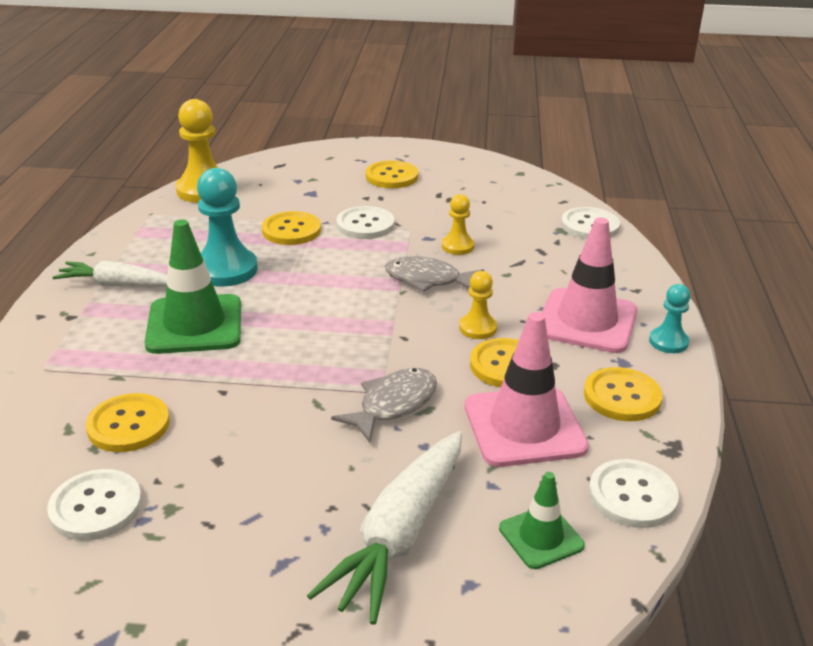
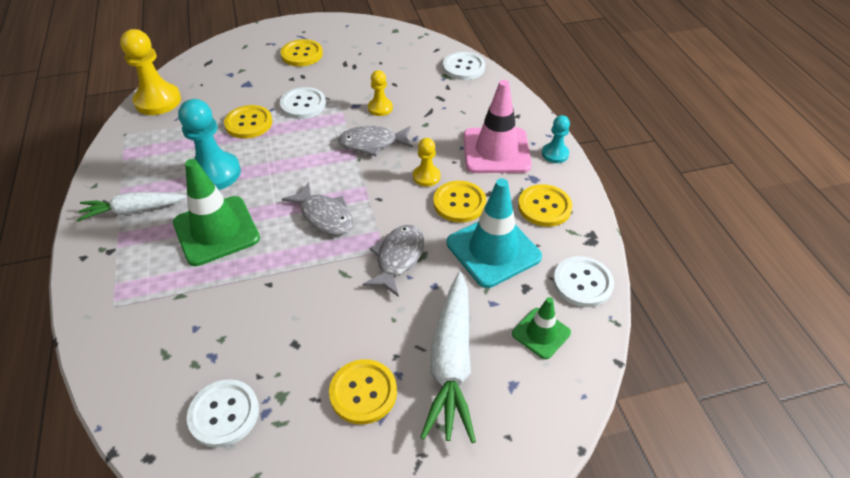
camera: 20 degrees left, 15 degrees up
(128, 425) = (211, 335): yellow button -> yellow button (363, 392)
(327, 339) = (324, 216): none -> grey fish
(524, 427) = (493, 250): pink traffic cone -> turquoise traffic cone

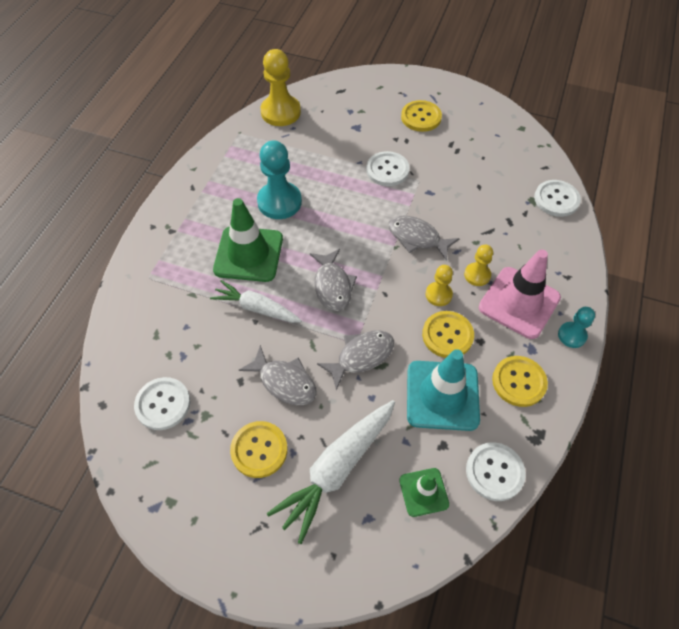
camera: 35 degrees right, 10 degrees up
(134, 210) = (206, 205): white carrot -> white carrot (257, 308)
(248, 123) = (333, 167): yellow button -> none
(341, 319) = (284, 382): none -> grey fish
(380, 108) = (448, 205): yellow pawn -> yellow pawn (477, 275)

